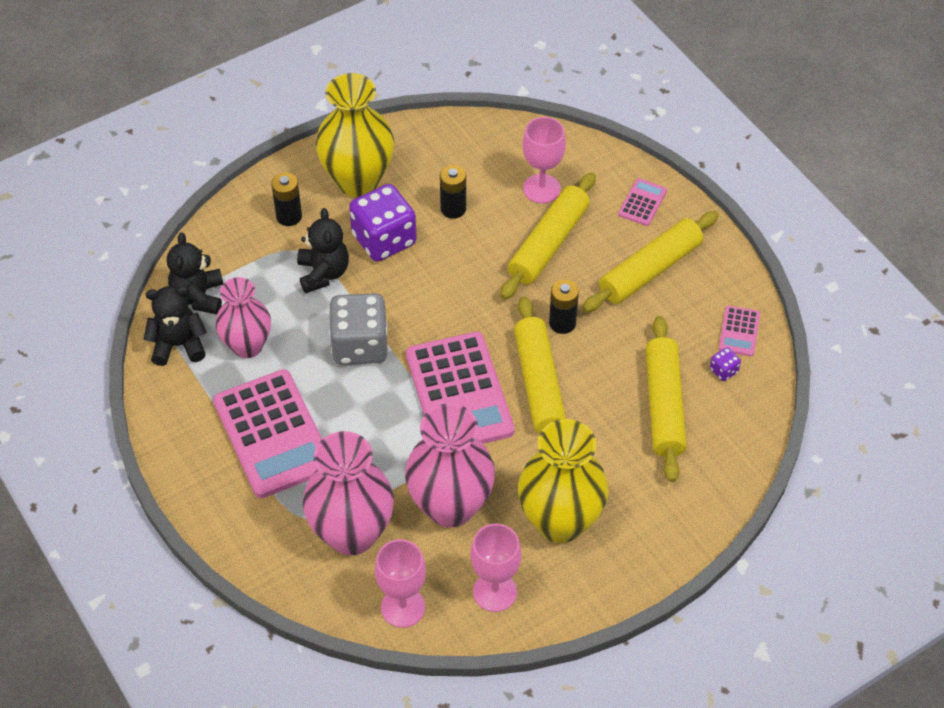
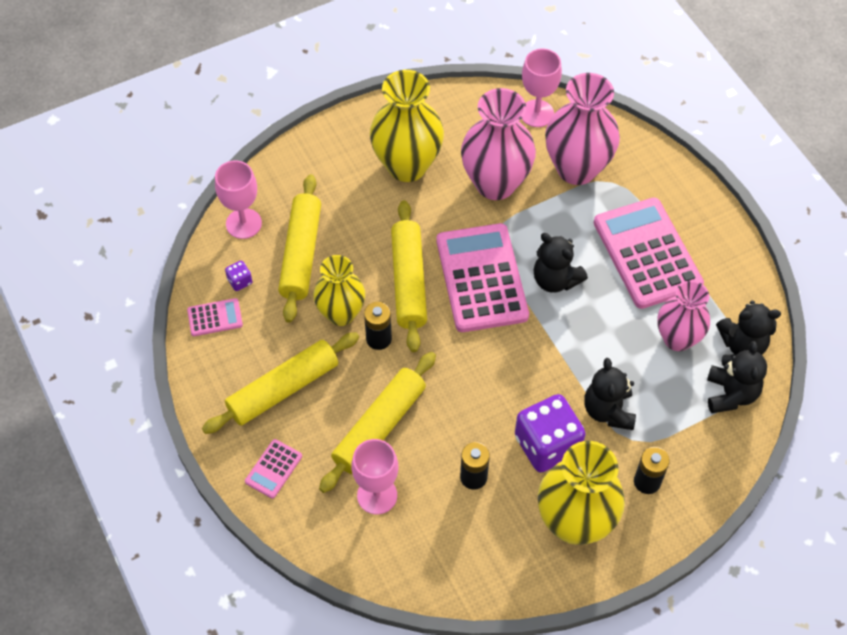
camera: 175 degrees left, 5 degrees up
(360, 345) = (571, 331): grey dice -> none
(377, 397) = (555, 280): none -> black teddy bear
(495, 592) = (465, 119): pink goblet -> pink goblet (243, 223)
(606, 345) = (341, 313): none -> yellow vase
(739, 331) = (215, 318): pink calculator -> pink calculator turned 60 degrees clockwise

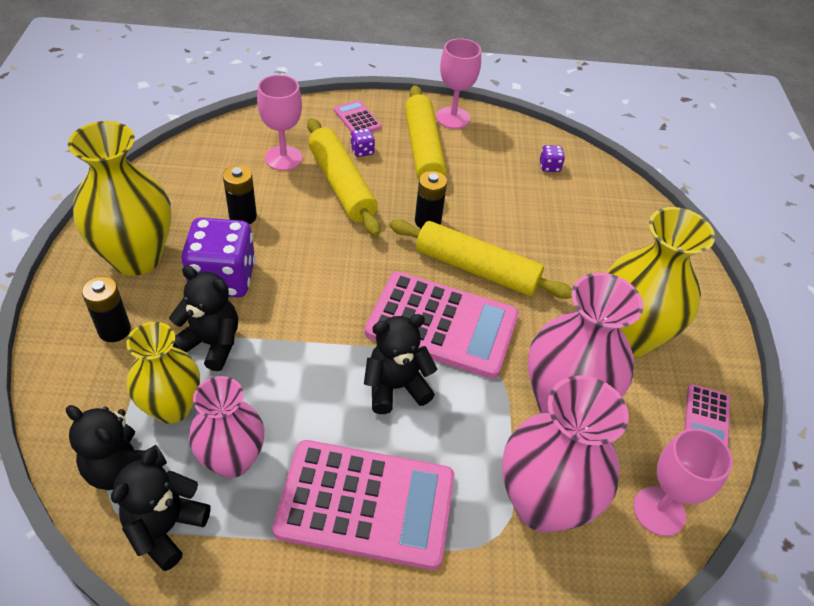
camera: 115 degrees right, 10 degrees down
(215, 318) = (521, 141): pink calculator -> pink calculator (706, 416)
(243, 223) = (613, 192): pink goblet -> pink goblet (453, 118)
(301, 253) = (557, 212): yellow rolling pin -> none
(320, 437) = (362, 151): none -> purple dice
(341, 313) = (472, 210): yellow vase -> yellow vase (172, 407)

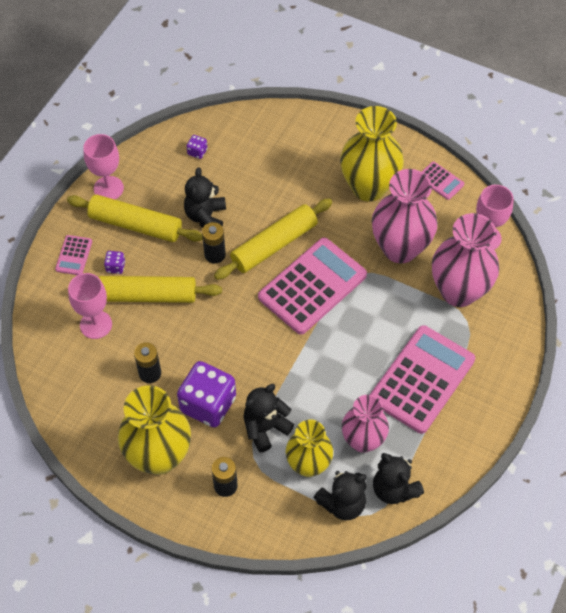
camera: 60 degrees left, 10 degrees up
(357, 119) = (74, 255): pink calculator -> pink calculator turned 75 degrees counterclockwise
(396, 387) = (349, 332): black teddy bear -> black teddy bear (206, 216)

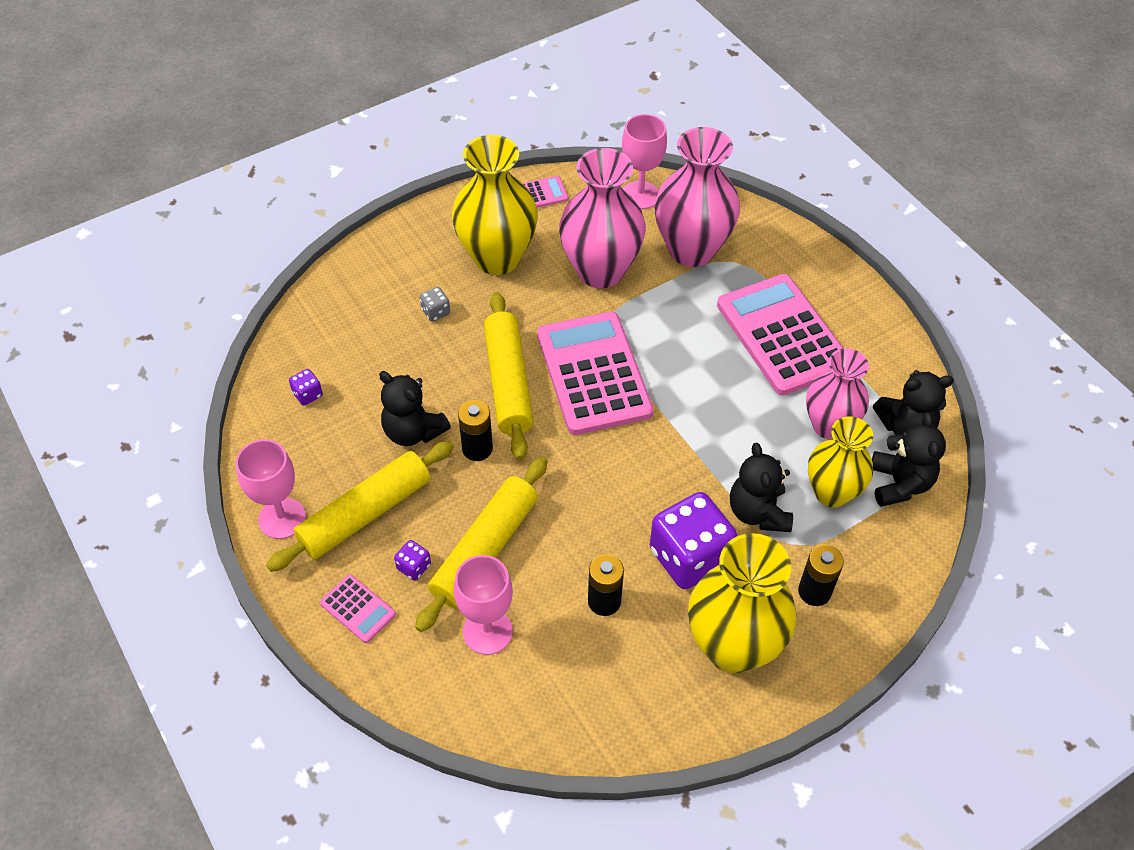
camera: 60 degrees left, 5 degrees down
(301, 179) = (436, 312): none -> grey dice

